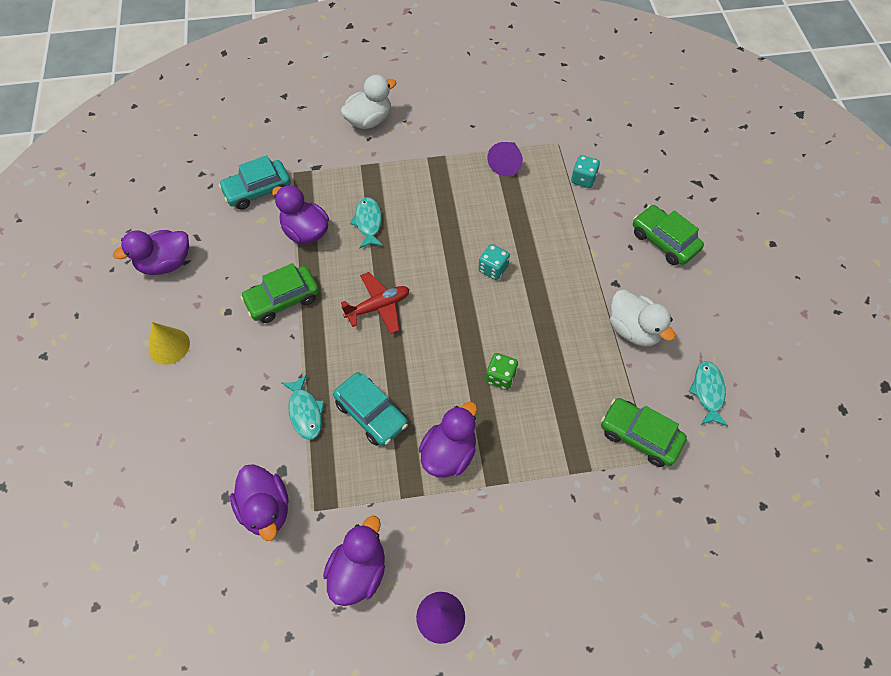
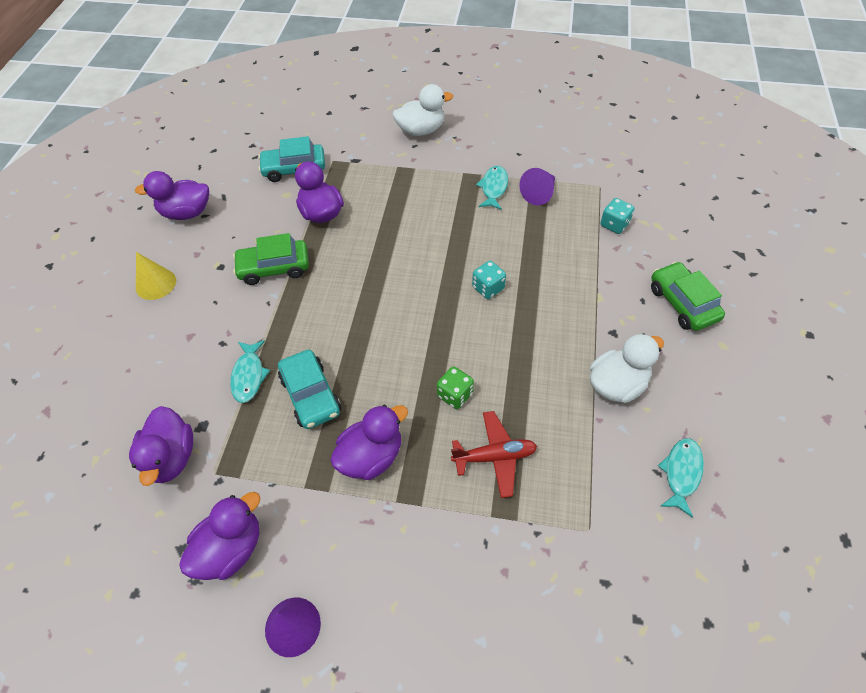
camera: 20 degrees right, 5 degrees down
(368, 222) = (383, 218): turquoise fish -> turquoise fish (493, 188)
(378, 307) = (360, 296): red plane -> red plane (495, 457)
(633, 330) = (617, 384): white duck -> white duck turned 105 degrees counterclockwise
(639, 436) = (584, 499): green car -> none

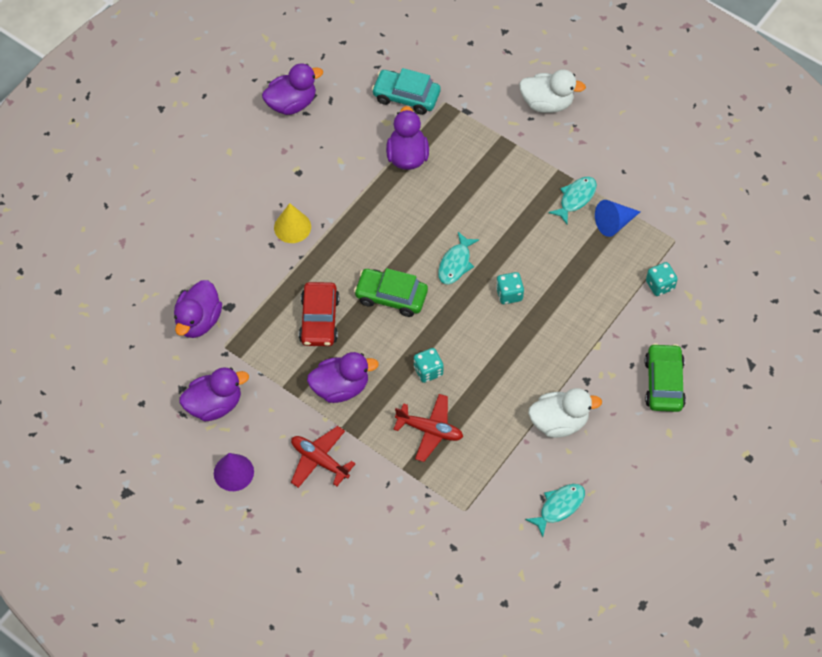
camera: 25 degrees right, 5 degrees up
(156, 284) = (240, 165): yellow cone -> yellow cone (292, 227)
(186, 213) = (292, 103): purple duck -> purple duck turned 135 degrees clockwise
(249, 376) = (280, 282): turquoise fish -> turquoise fish (455, 263)
(274, 268) = (342, 194): green car -> green car (391, 296)
(311, 395) = (319, 320): turquoise car -> red car
(391, 555) = (319, 460): none -> red plane
(455, 395) = (428, 371): green dice -> turquoise dice
(539, 193) = (614, 223): purple cone -> blue cone

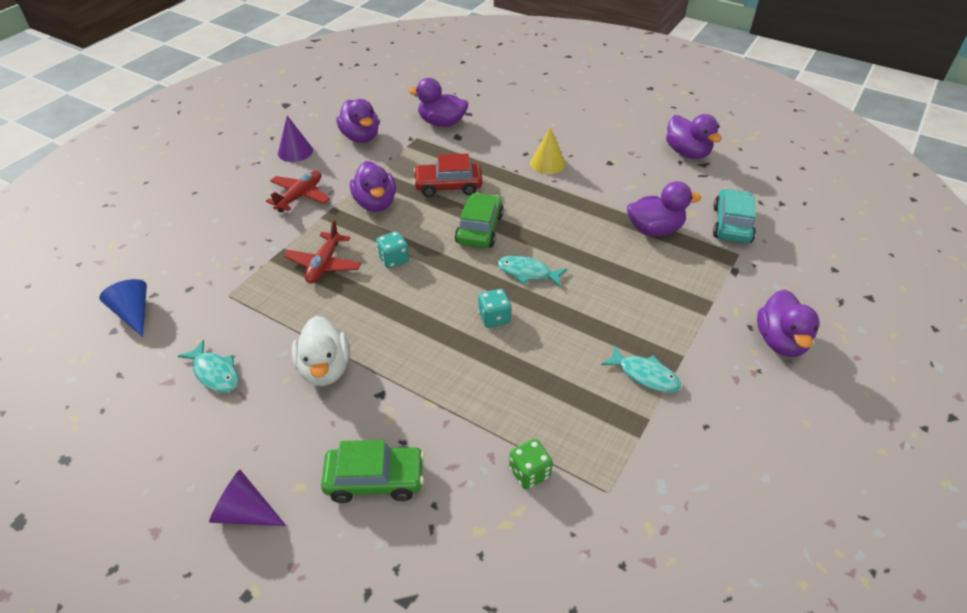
camera: 85 degrees right, 15 degrees down
(547, 103) = (780, 341): white duck -> purple duck
(614, 223) = (618, 417): blue cone -> blue cone (133, 313)
(660, 285) = (529, 473): turquoise dice -> green dice
(689, 466) = (245, 512): none -> purple cone

